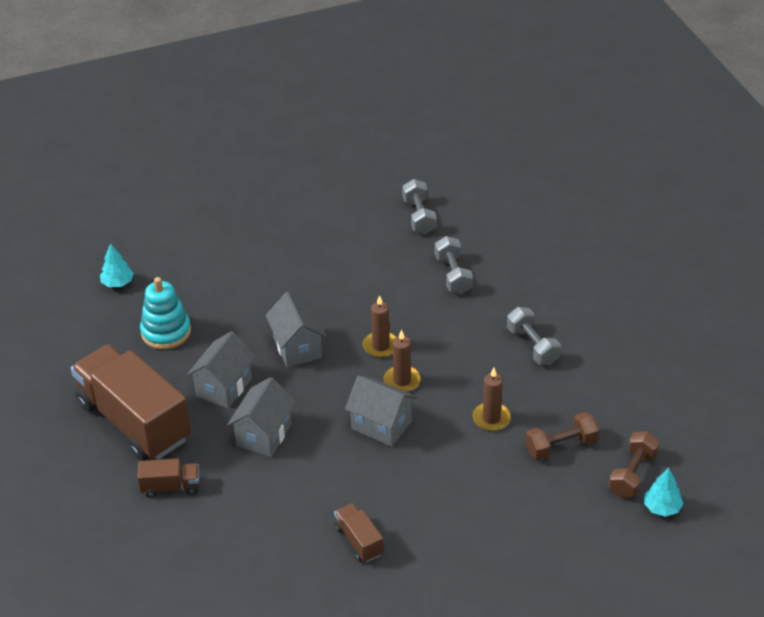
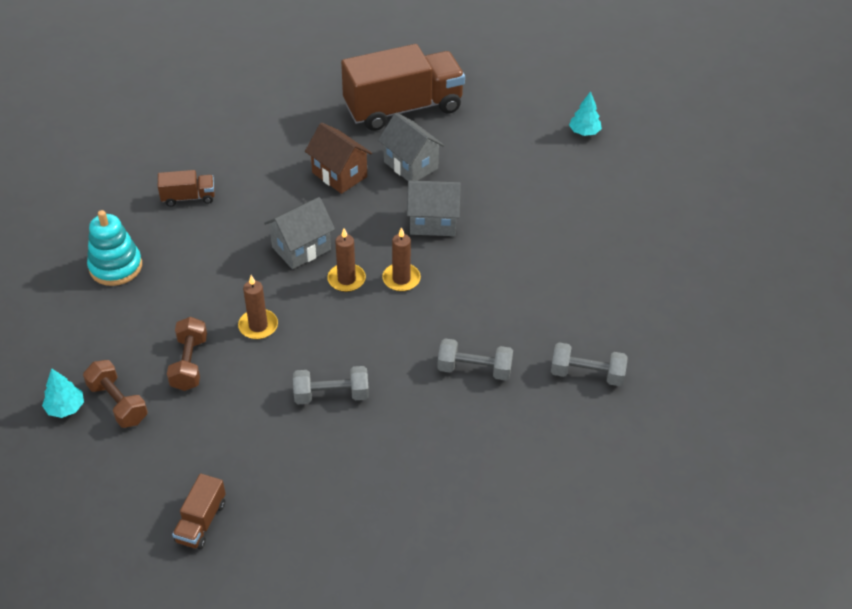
camera: 110 degrees right, 5 degrees up
(166, 332) = (501, 147): turquoise stacking toy -> turquoise stacking toy (116, 267)
(171, 487) = (319, 112): brown truck -> brown truck (201, 522)
(264, 435) = (339, 174): grey house -> brown house

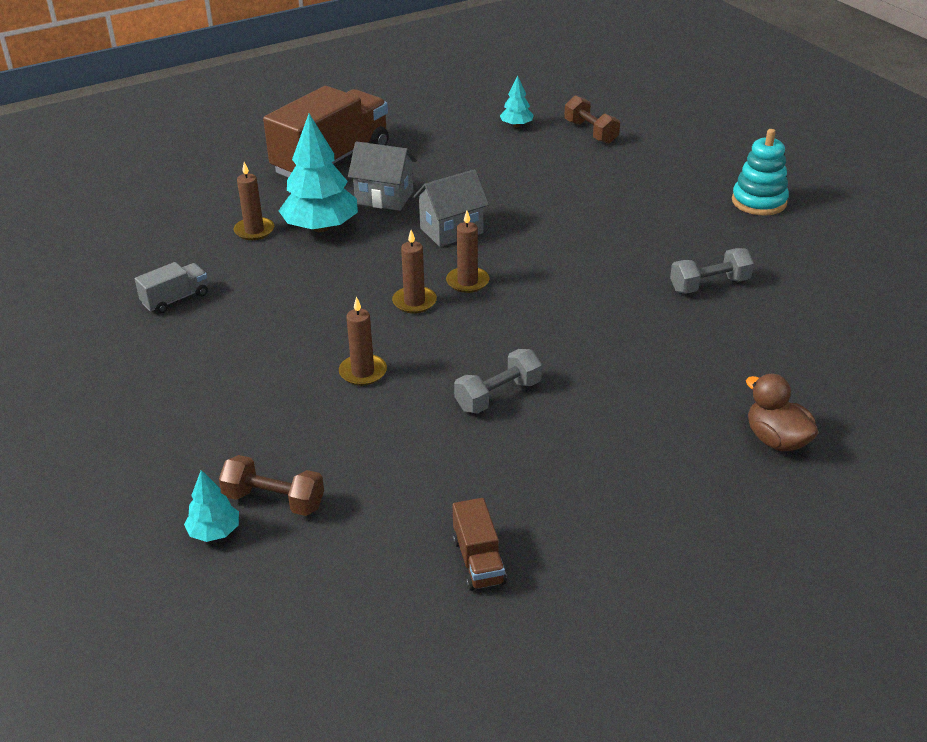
camera: 30 degrees left, 10 degrees down
(116, 267) = (149, 385): turquoise stacking toy -> turquoise stacking toy (759, 202)
(188, 197) = (175, 299): brown truck -> grey truck
(189, 363) = (320, 432): brown dumbbell -> brown dumbbell (590, 132)
(290, 156) = (254, 231): none -> brown candle
(301, 248) = (342, 295): grey house -> none
(339, 174) = (321, 227): brown house -> turquoise tree
(474, 369) = (610, 321): grey dumbbell -> none
(495, 543) = (776, 440): none -> brown duck

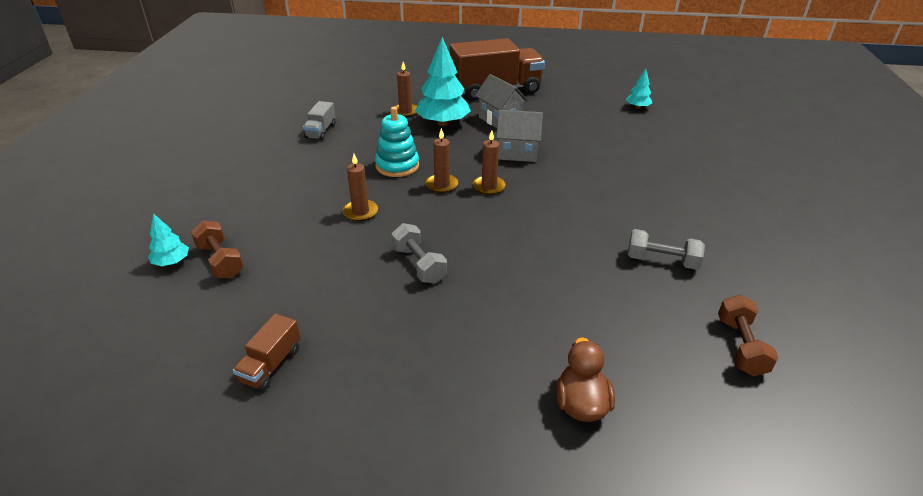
camera: 35 degrees right, 0 degrees up
(175, 299) = (321, 131): grey truck -> grey truck turned 105 degrees clockwise
(498, 396) = (419, 265): grey dumbbell -> grey dumbbell turned 60 degrees clockwise
(590, 132) = (687, 128): brown dumbbell -> brown dumbbell (740, 346)
(759, 202) = (774, 219): turquoise stacking toy -> turquoise stacking toy (397, 166)

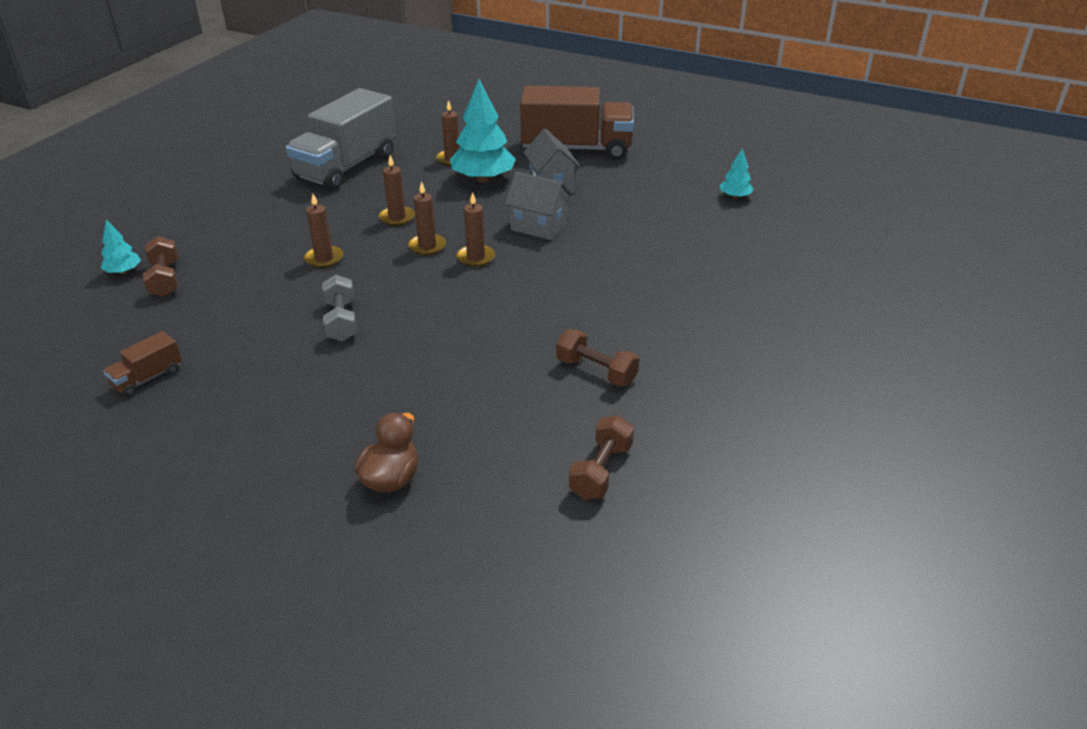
camera: 20 degrees right, 0 degrees up
(321, 131) = (346, 167): grey truck -> grey truck, size x2.31
(397, 166) = (397, 218): turquoise stacking toy -> brown candle
(661, 261) = (596, 371): grey dumbbell -> brown dumbbell

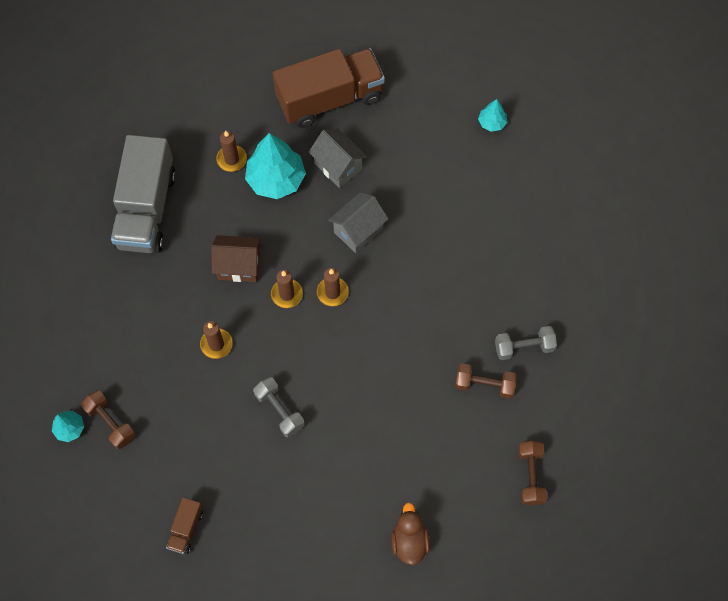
camera: 25 degrees left, 30 degrees up
(397, 218) = (239, 266): brown candle -> brown house
(538, 226) = (358, 230): grey house -> grey house turned 45 degrees counterclockwise
(668, 356) = (524, 347): none -> grey dumbbell

